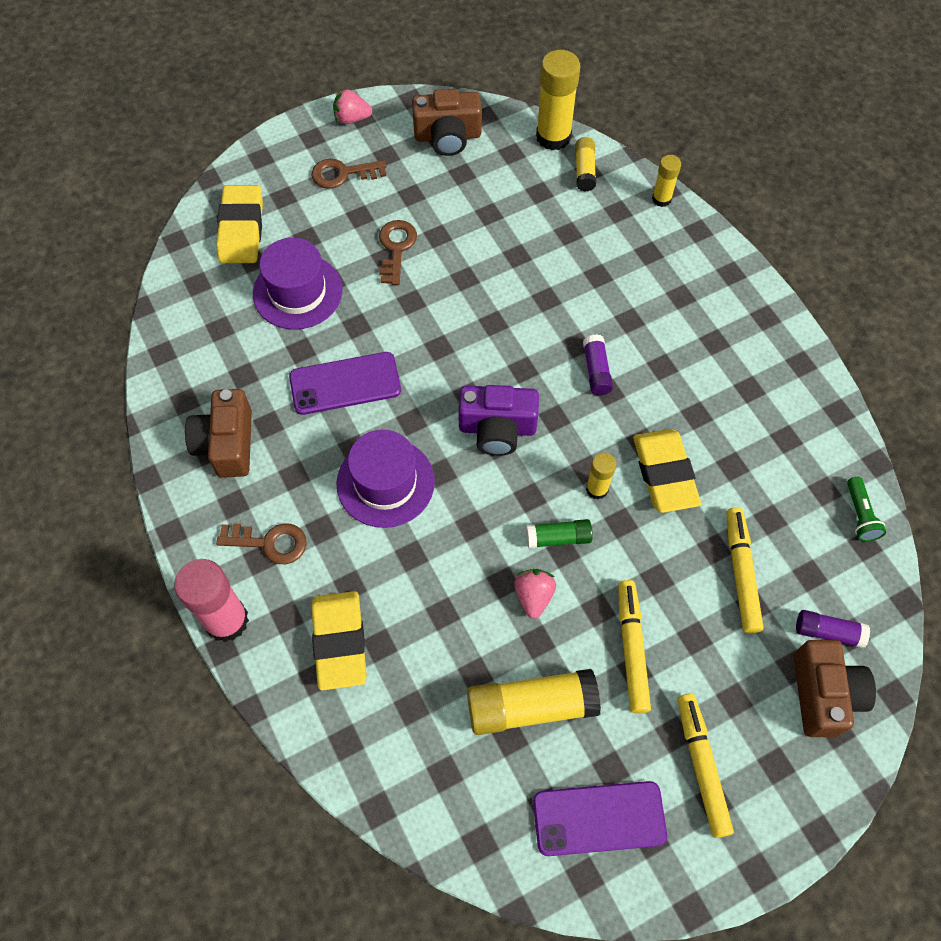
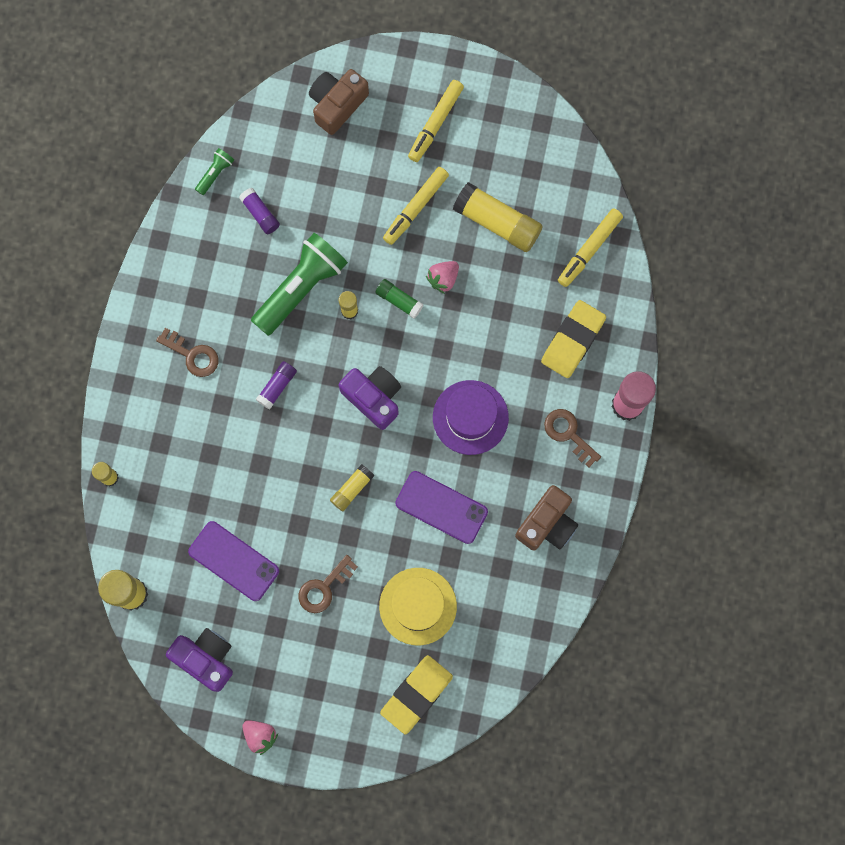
camera: 140 degrees left, 15 degrees up
(297, 292) = (418, 606): purple hat -> yellow hat
(343, 174) = (308, 686): brown key -> brown key (192, 355)
(447, 136) = (205, 658): brown camera -> purple camera
(584, 170) = (138, 545): yellow glue stick -> yellow glue stick (352, 489)
(599, 818) = (510, 142): purple phone -> purple phone (233, 561)
(664, 473) = (301, 288): yellow eraser -> green flashlight
(741, 573) = (316, 197): yellow marker -> yellow marker (589, 249)
(828, 632) = (301, 131): purple glue stick -> purple glue stick (260, 214)

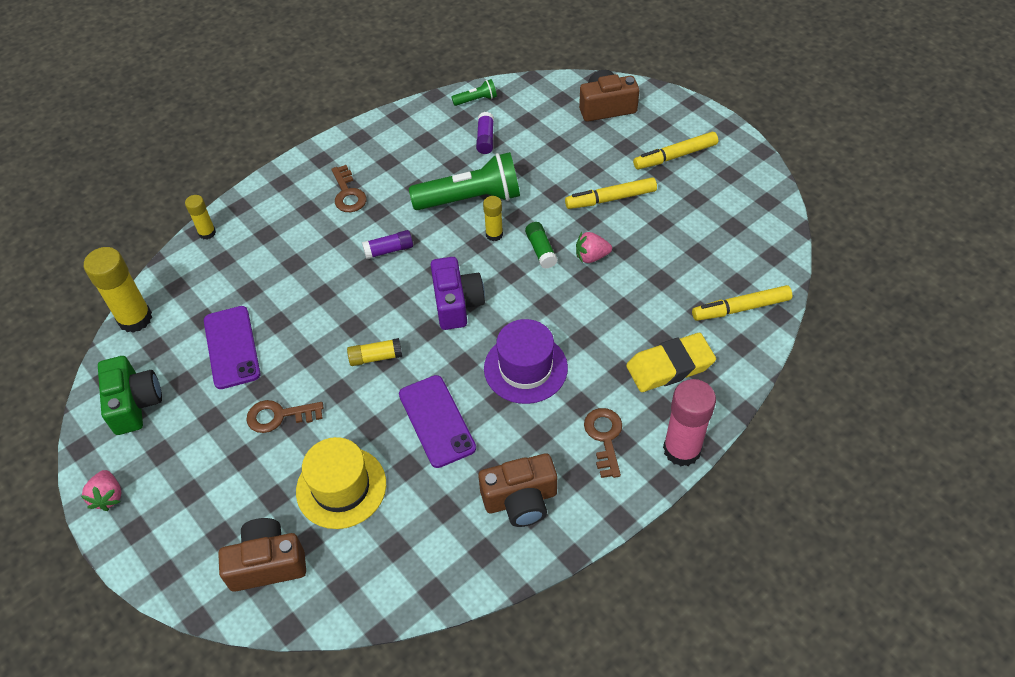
camera: 40 degrees right, 25 degrees down
(205, 658) = (134, 403): purple camera -> green camera
(416, 694) = (267, 563): yellow eraser -> brown camera
(497, 222) = (672, 244): yellow glue stick -> none

